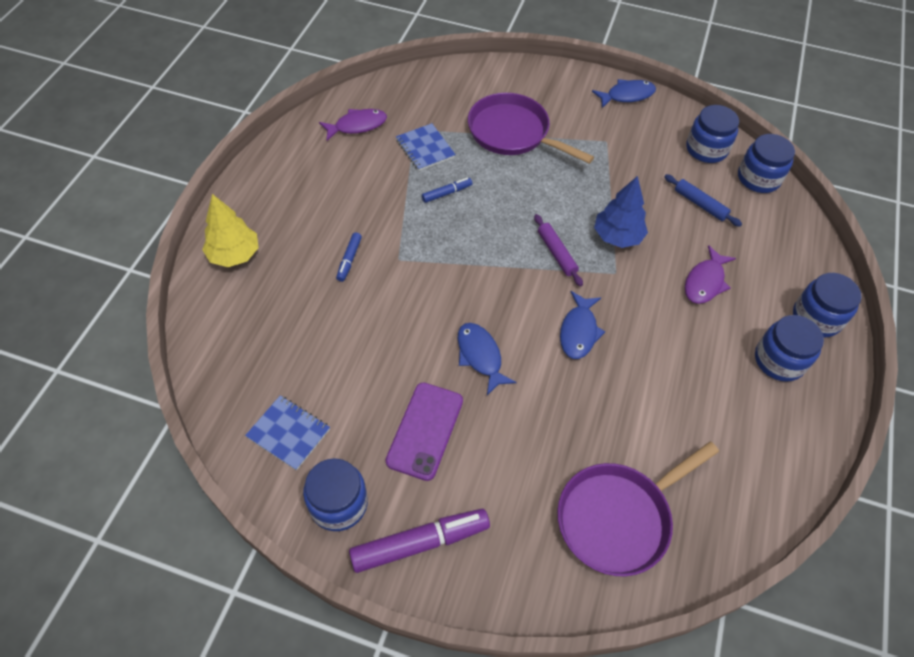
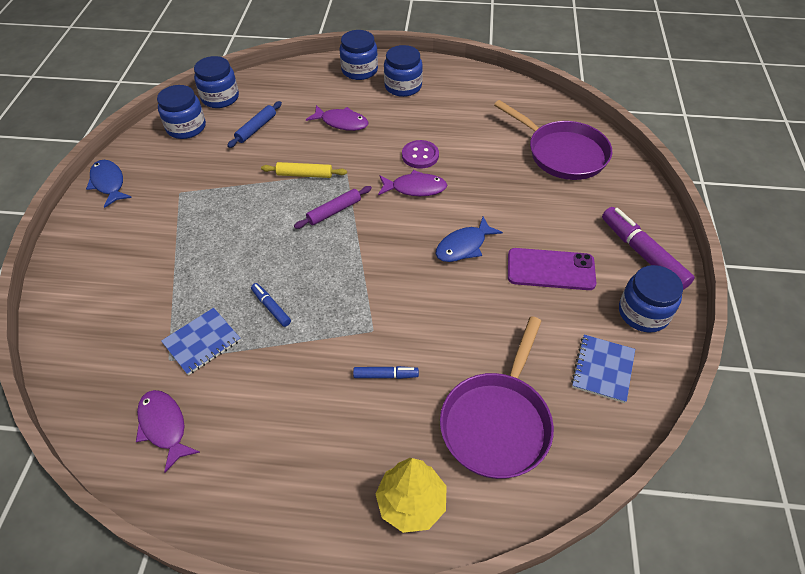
camera: 100 degrees left, 5 degrees down
(513, 133) = (171, 266): purple pan -> purple pan (497, 422)
(578, 331) = (415, 188): blue fish -> purple fish
(617, 236) = (304, 174): blue tree -> yellow rolling pin
(634, 349) = (420, 155): none -> purple button

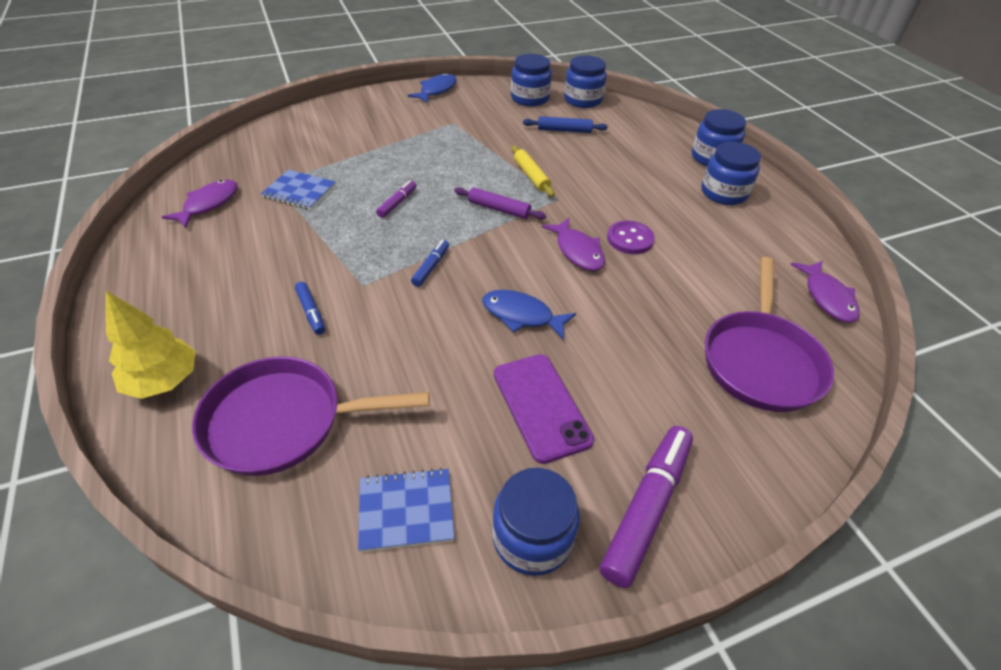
camera: 60 degrees right, 5 degrees down
(271, 307) = (356, 214): blue marker -> blue marker (431, 267)
(277, 273) = (397, 203): none -> purple marker
(342, 122) = (623, 173): purple fish -> purple fish (827, 298)

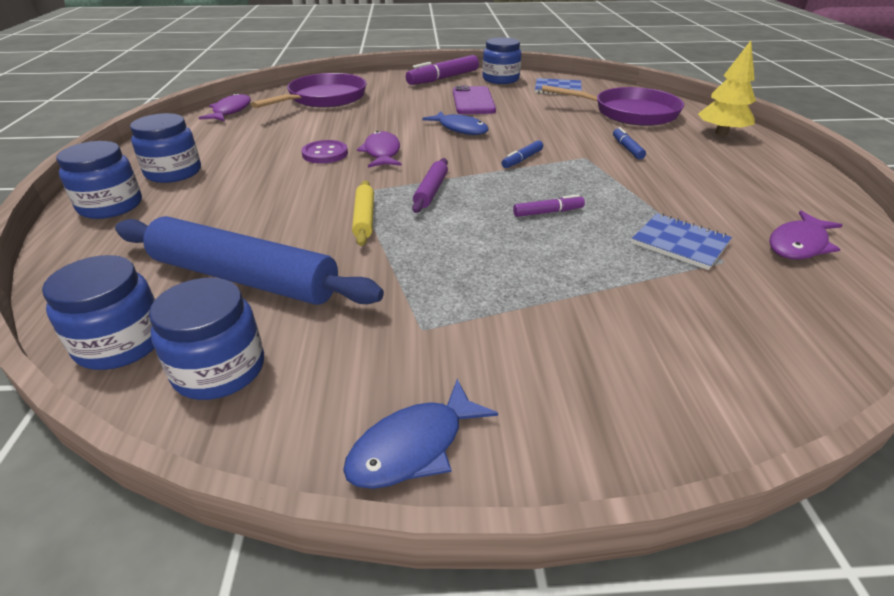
camera: 160 degrees left, 10 degrees down
(397, 203) = (548, 212): purple marker -> purple marker turned 150 degrees counterclockwise
(499, 209) = (431, 191): purple rolling pin -> purple rolling pin turned 60 degrees clockwise
(564, 130) = (244, 277): blue rolling pin -> blue rolling pin, size x2.11

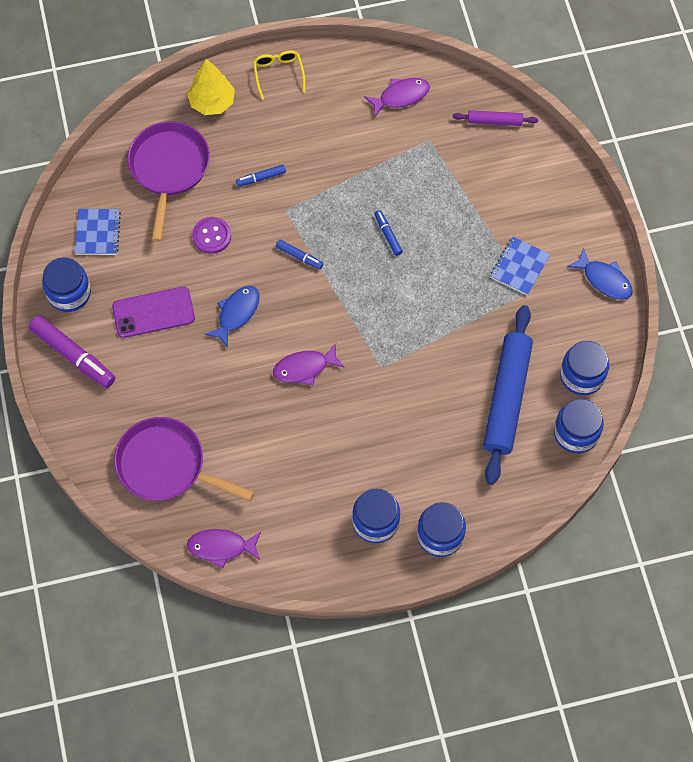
camera: 100 degrees left, 30 degrees up
(325, 154) = (315, 414): purple button -> purple button (211, 236)
(364, 218) = (421, 351): yellow rolling pin -> none
(431, 191) = (370, 315): purple rolling pin -> purple rolling pin (494, 121)
(548, 212) = (388, 235): purple marker -> blue marker
(680, 243) = (413, 160): blue notebook -> blue notebook (519, 267)
(783, 166) = (278, 74): none -> yellow glasses
(799, 244) = (401, 96): purple fish -> purple fish turned 60 degrees counterclockwise

